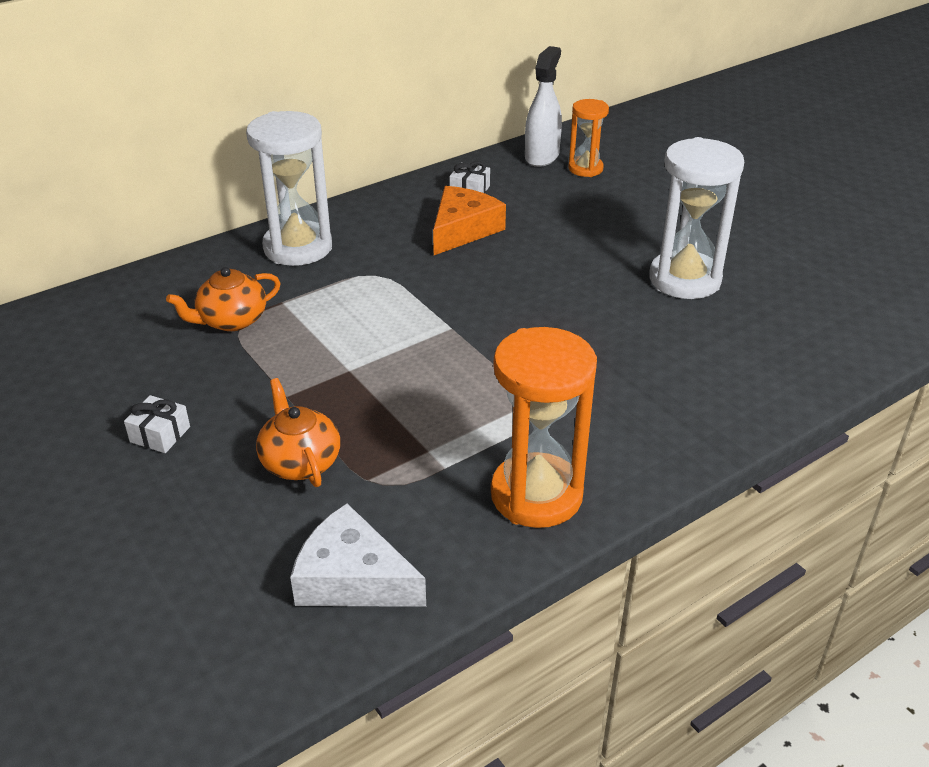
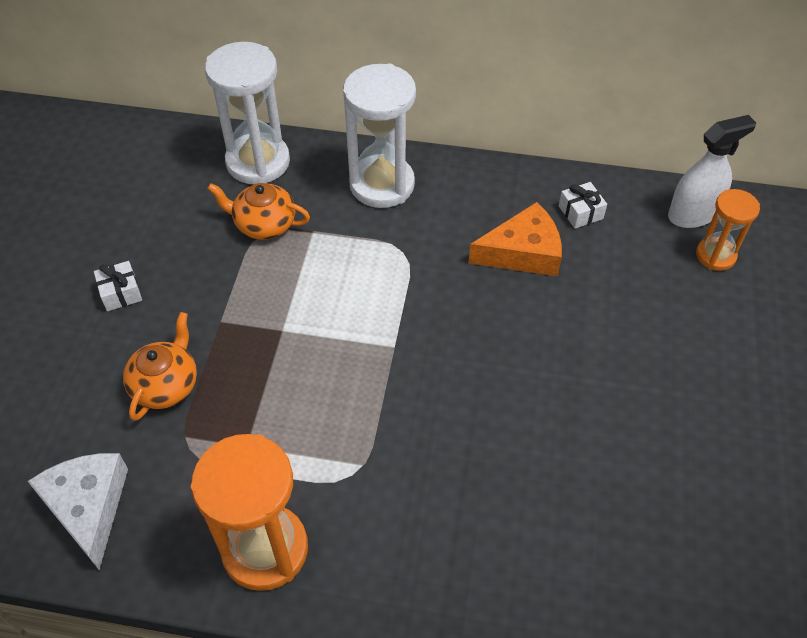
camera: 45 degrees right, 15 degrees up
(684, 279) = (642, 446): white hourglass -> white hourglass (258, 162)

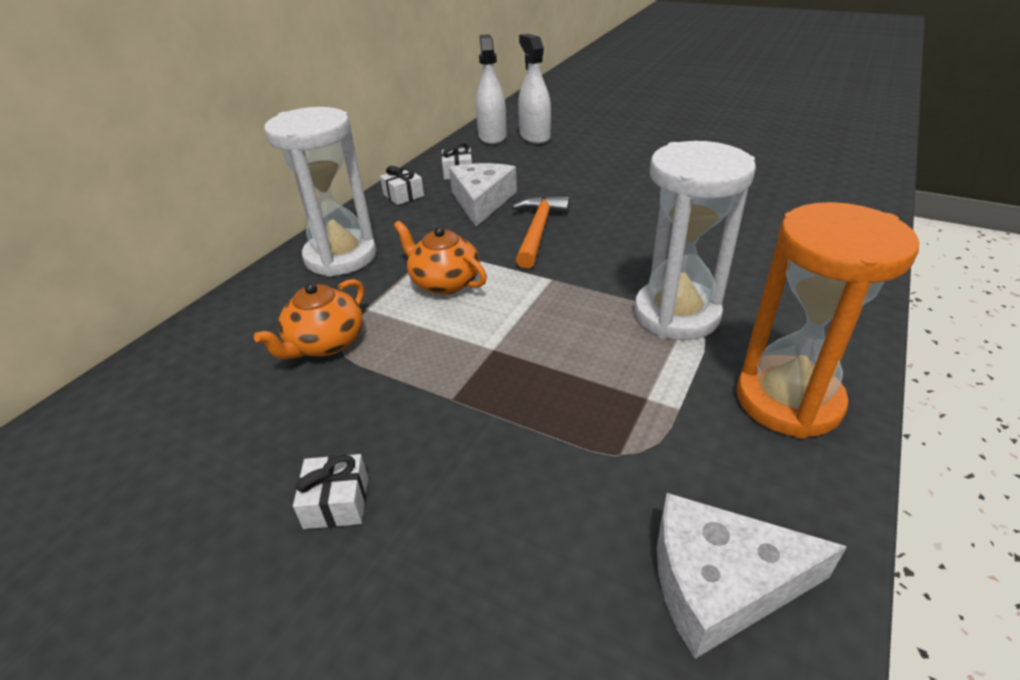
camera: 70 degrees left, 15 degrees down
(166, 385) = (530, 465): orange teapot -> orange teapot (444, 282)
(258, 162) = (221, 336): white hourglass -> white hourglass (676, 314)
(478, 315) = (538, 231): none -> orange hammer
(509, 186) = (403, 195): none -> white gift
(522, 252) = (481, 201): orange cheese -> white cheese
(715, 255) = (534, 136): orange hourglass -> white spray bottle

